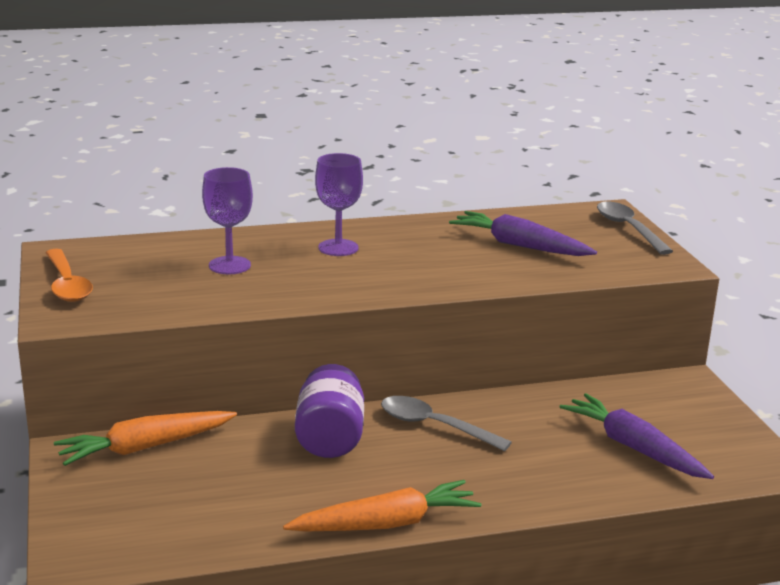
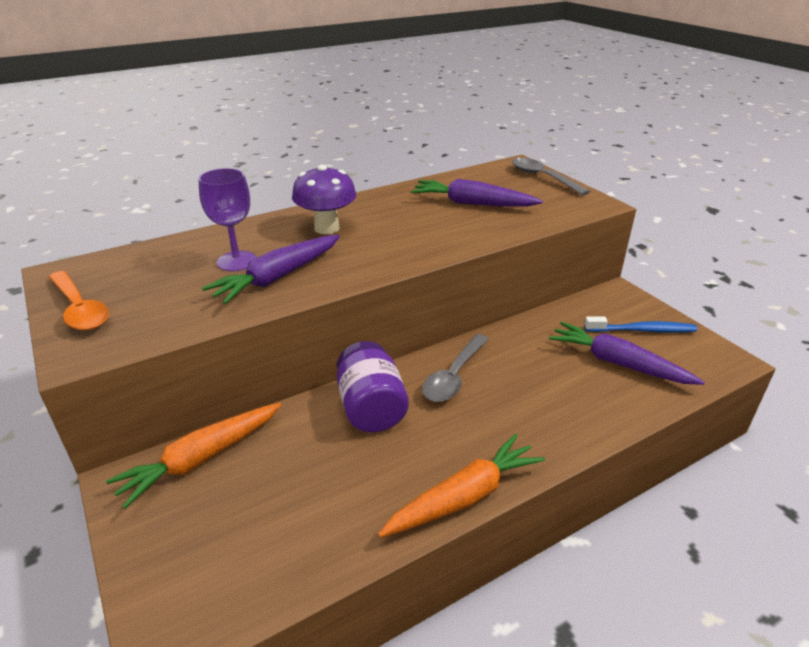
camera: 15 degrees left, 10 degrees up
(264, 286) = (278, 277): none -> purple carrot
(338, 248) = (326, 228): purple goblet -> purple mushroom
(435, 426) = (454, 376): grey spoon -> grey spoon turned 75 degrees counterclockwise
(688, 422) = (642, 330): none -> blue toothbrush

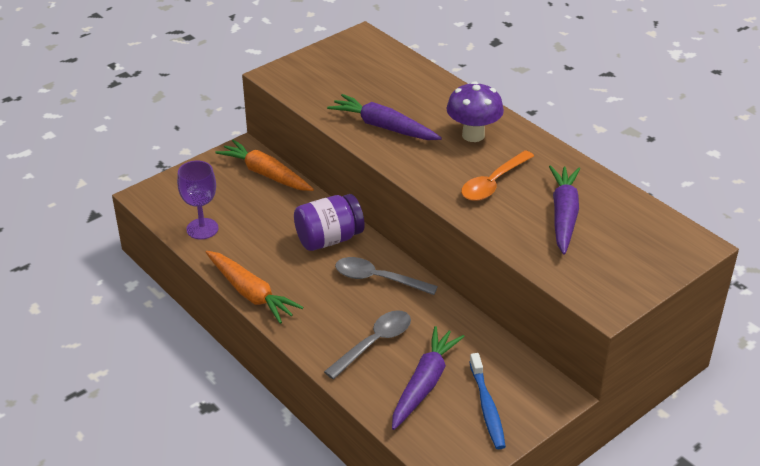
camera: 80 degrees right, 5 degrees up
(79, 309) = (321, 59): orange spoon -> orange spoon (493, 183)
(237, 261) = (401, 103): purple goblet -> purple goblet (202, 229)
(543, 178) = (663, 265): grey spoon -> grey spoon (374, 343)

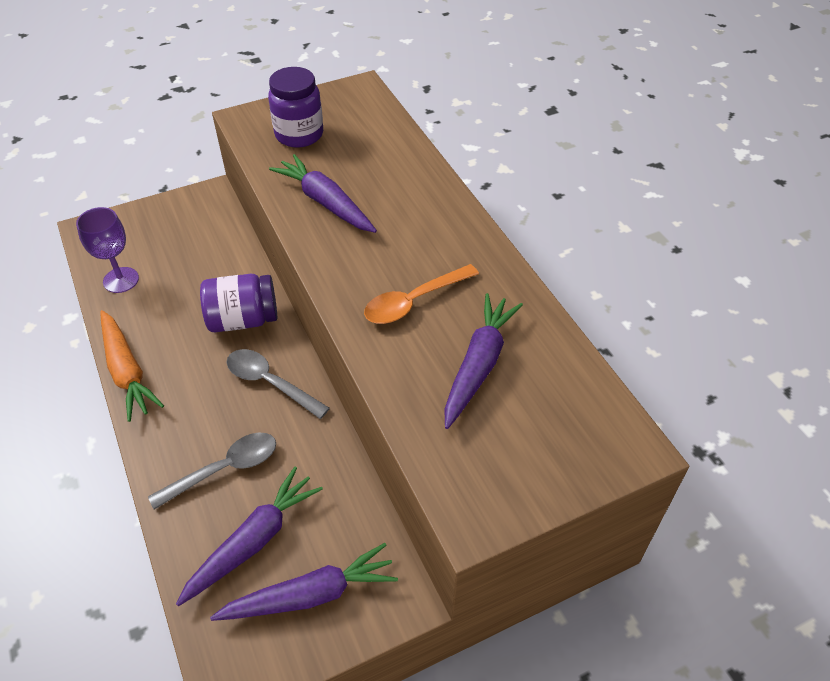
camera: 15 degrees right, 10 degrees up
(265, 174) = (218, 227): orange carrot -> none
(331, 80) = (299, 135): none -> purple jar
(473, 135) = (421, 231): purple mushroom -> none
(487, 407) = (310, 595): blue toothbrush -> purple carrot

